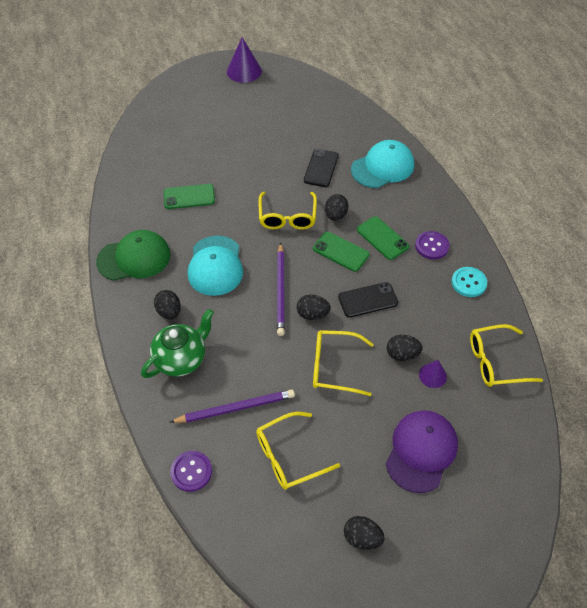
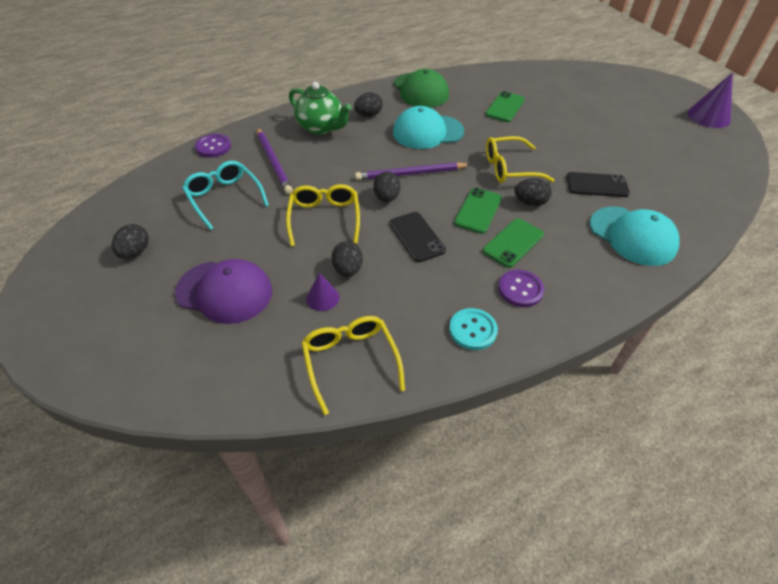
camera: 80 degrees right, 5 degrees down
(189, 197) = (505, 107): green phone -> green phone turned 45 degrees clockwise
(289, 456) = (224, 198): yellow glasses -> turquoise glasses

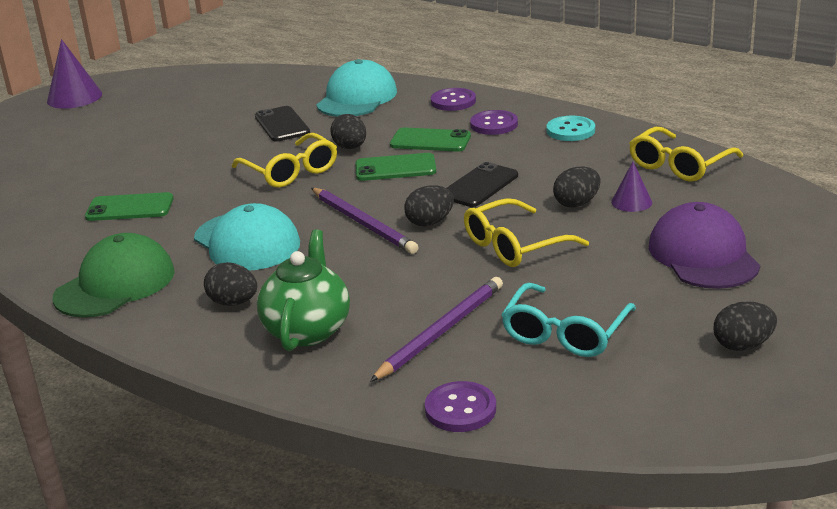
camera: 115 degrees left, 20 degrees down
(590, 287) = (453, 101): none -> purple button

